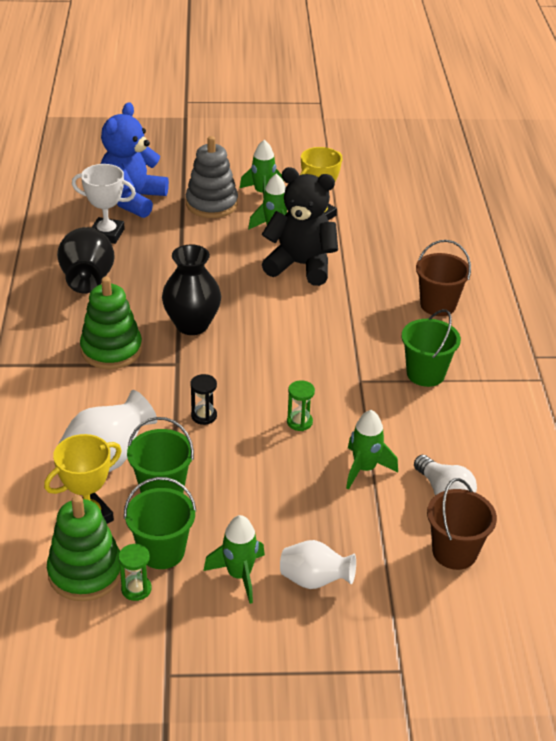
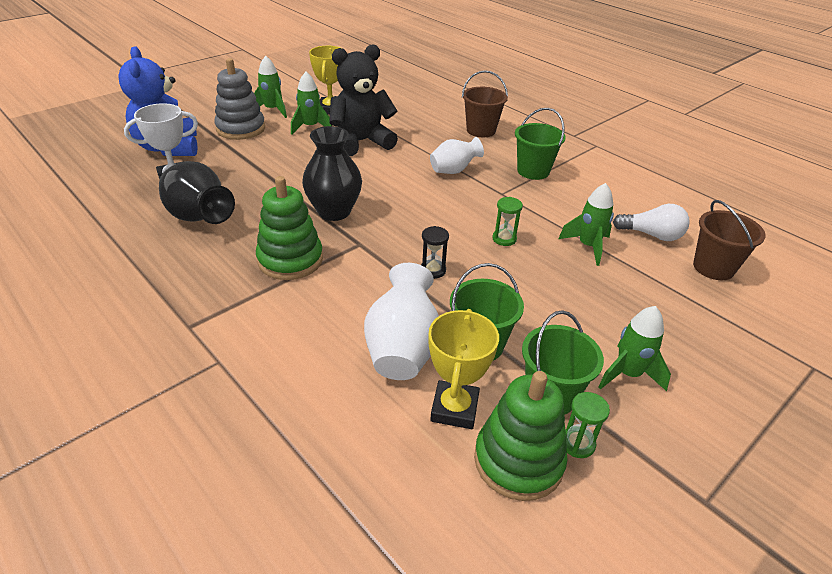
camera: 40 degrees left, 0 degrees up
(314, 580) = (676, 342): white vase -> white vase (454, 171)

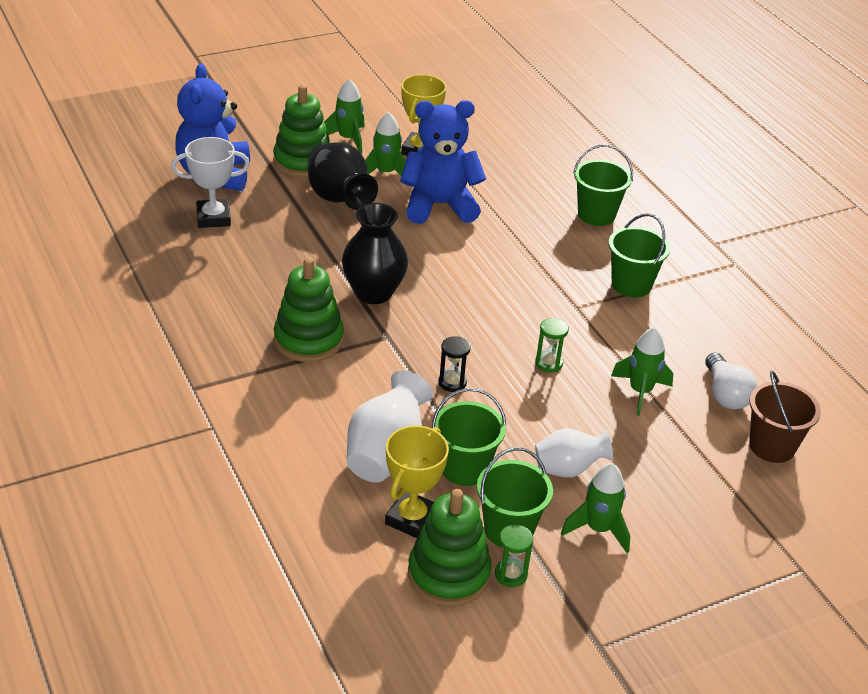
camera: 15 degrees right, 0 degrees up
(199, 218) = (229, 272): black vase -> black vase (339, 199)
(241, 129) = (303, 161): grey stacking toy -> green stacking toy
(361, 142) = (439, 205): black teddy bear -> blue teddy bear
(454, 171) = (533, 266): white vase -> white vase (568, 469)
(481, 130) = (596, 215): brown bucket -> green bucket
(651, 235) = (725, 394): white light bulb -> white light bulb turned 45 degrees clockwise

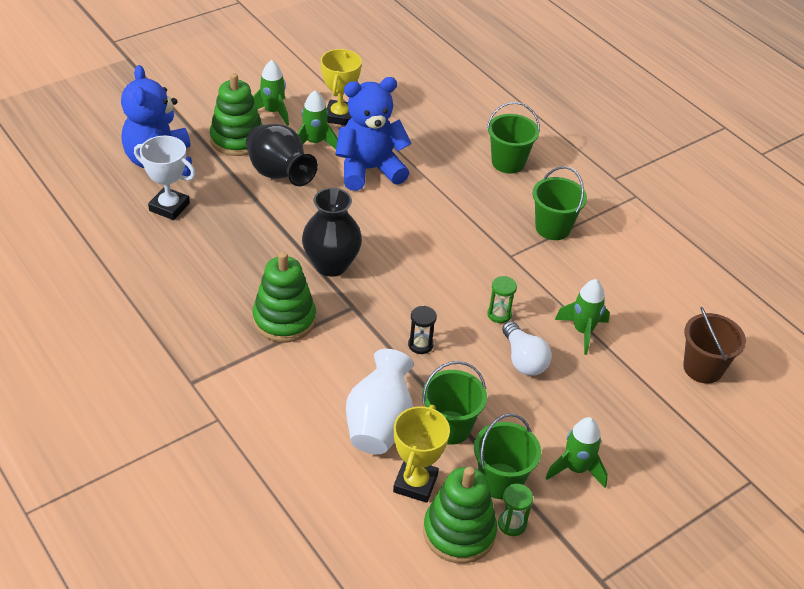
camera: 10 degrees left, 5 degrees up
(213, 218) = (169, 207): white trophy -> white trophy turned 45 degrees clockwise
(568, 469) = (538, 415): white vase -> none
(725, 394) = (654, 323): white light bulb -> white light bulb (523, 359)

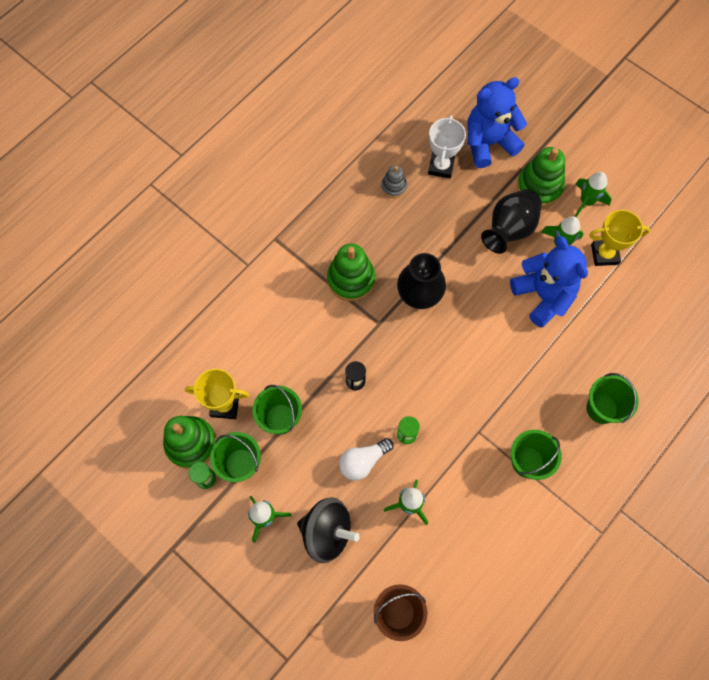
camera: 80 degrees right, 25 degrees up
(175, 253) = (394, 187): none -> grey stacking toy
(379, 425) = (270, 369): white vase -> none
(603, 411) = (327, 532): none -> black spinning top

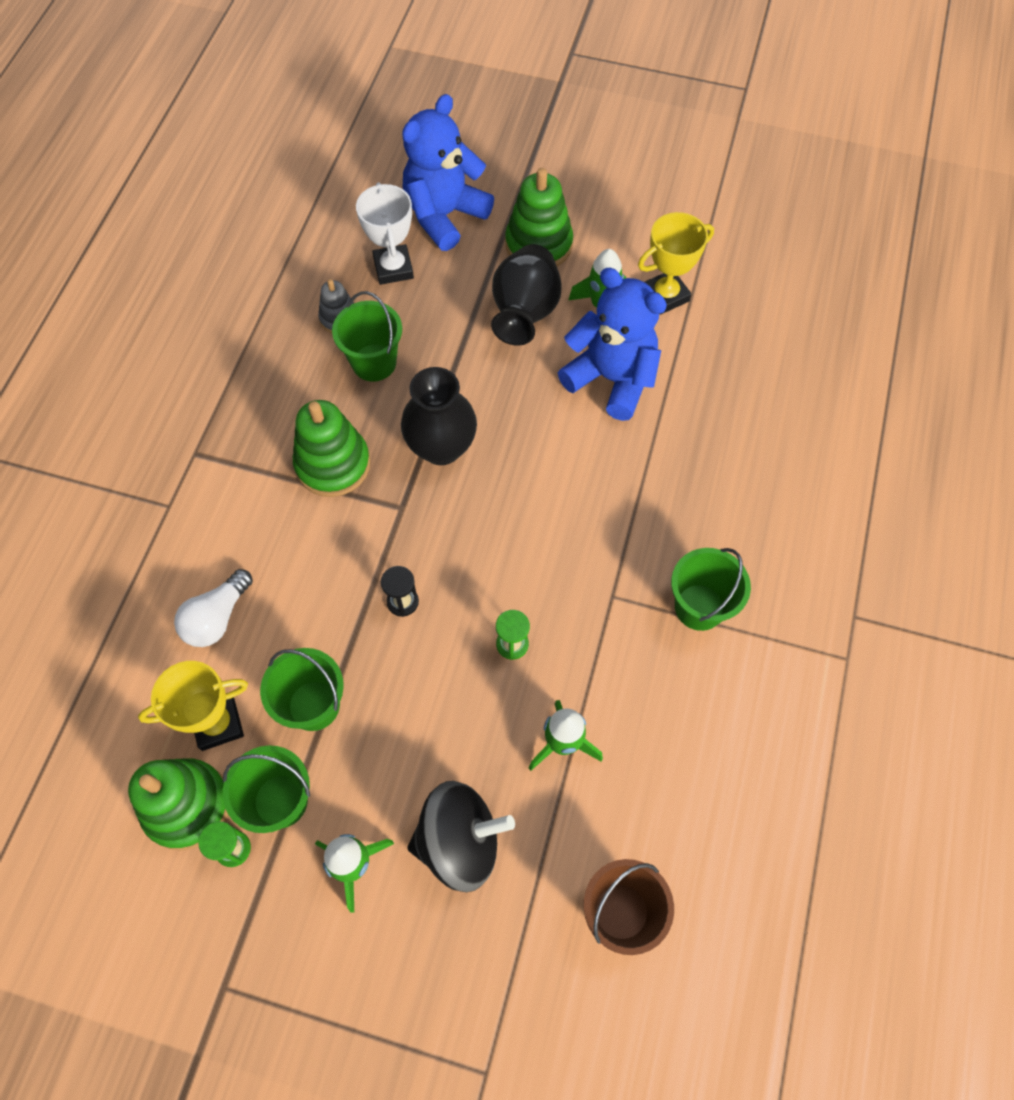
camera: 25 degrees left, 5 degrees down
(363, 461) = (466, 711): white light bulb -> white light bulb (217, 617)
(586, 202) = (609, 240): green rocket -> none
(602, 408) = (761, 492): green bucket -> green bucket (374, 363)

